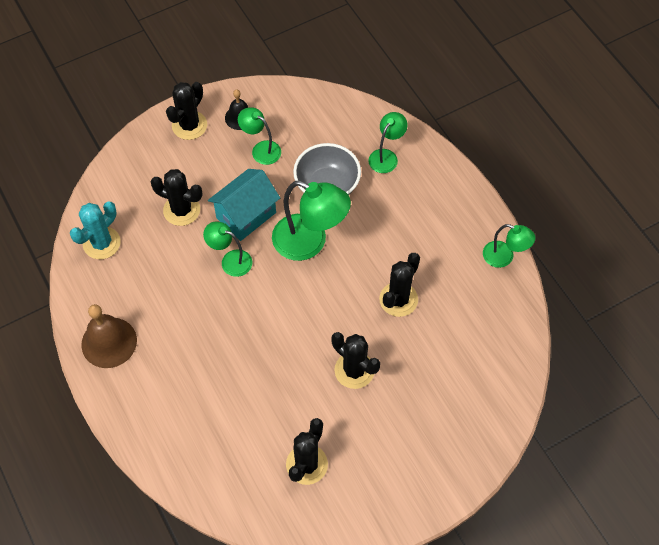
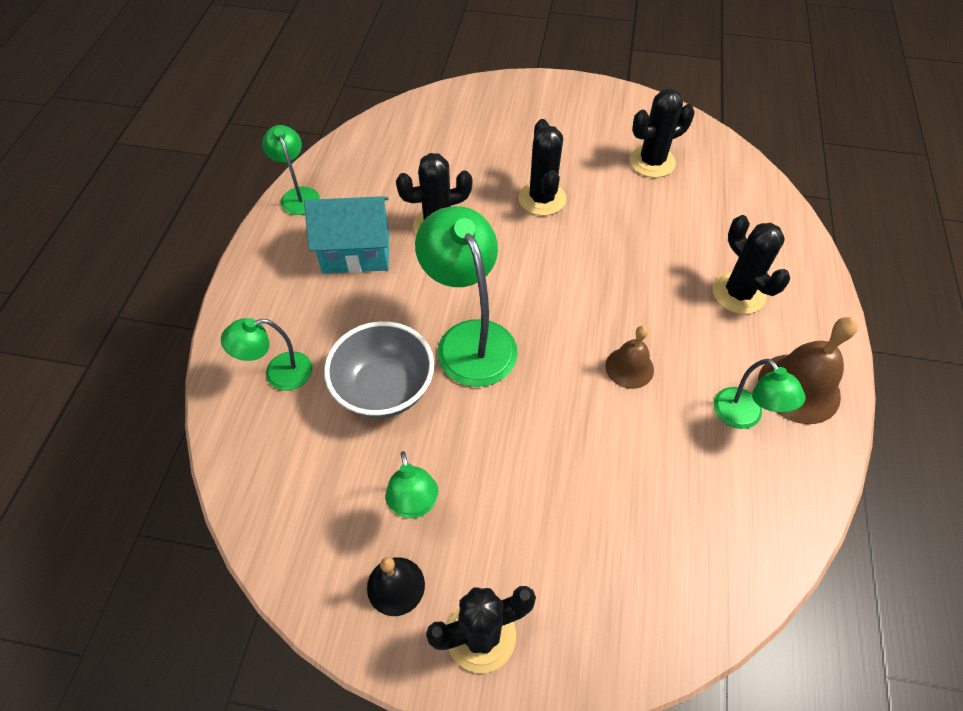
camera: 140 degrees left, 5 degrees down
(101, 243) = (742, 528): turquoise cactus -> none
(181, 210) = (595, 495): black cactus -> black cactus (738, 293)
(210, 288) = (629, 367): none -> brown bell
(230, 260) = (581, 382): green lamp -> green lamp (744, 417)
(246, 215) = (515, 425): turquoise house -> turquoise house (356, 252)

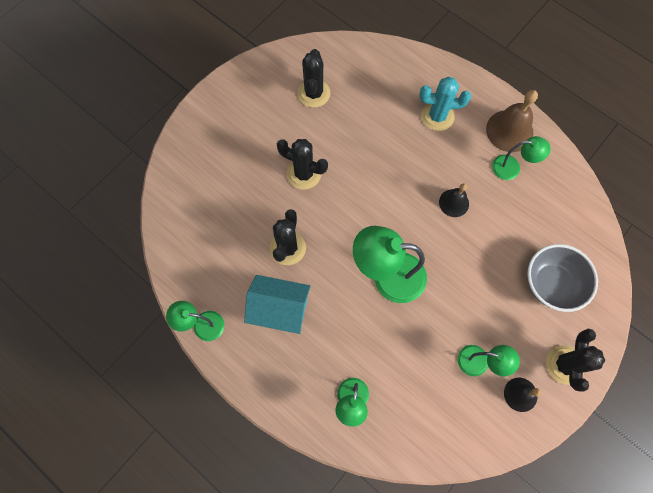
camera: 60 degrees left, 15 degrees up
(356, 252) = (280, 310): turquoise house -> turquoise house turned 75 degrees clockwise
(384, 389) = (396, 342): grey bowl -> grey bowl (551, 284)
(629, 367) = (454, 203): brown bell -> black bell
(738, 293) = (437, 116): black cactus -> turquoise cactus

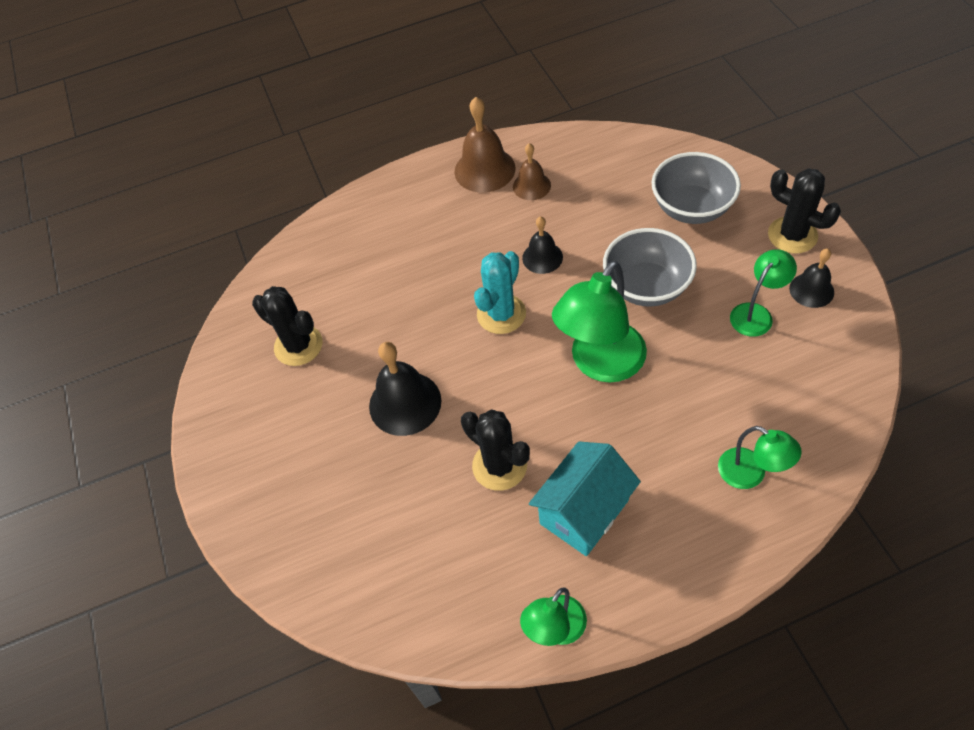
camera: 55 degrees left, 15 degrees down
(304, 174) = (405, 403): black cactus -> black bell
(437, 116) = (421, 228): turquoise cactus -> turquoise cactus (501, 314)
(464, 280) = (646, 286): none -> grey bowl
(512, 168) = (531, 186): green lamp -> brown bell

